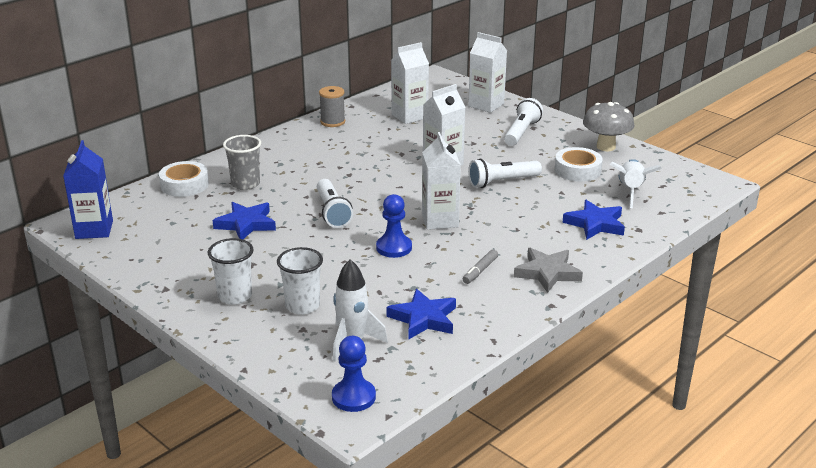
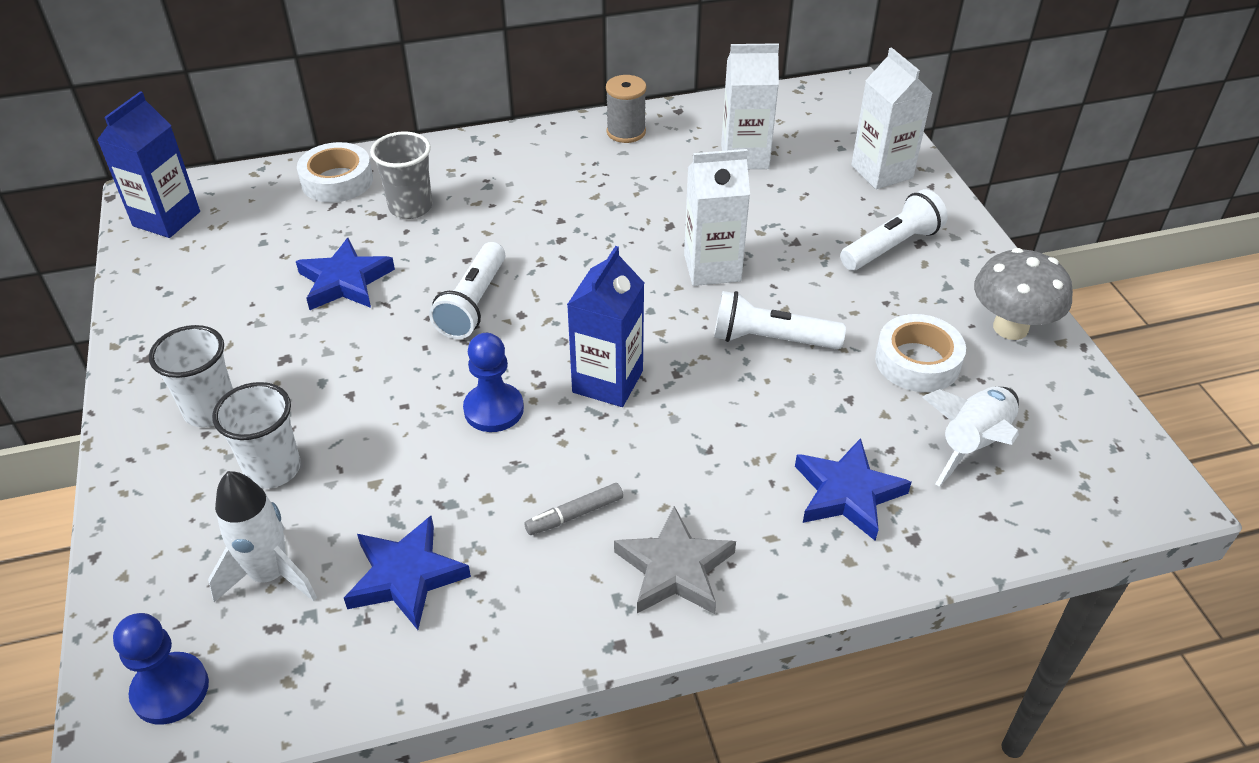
camera: 30 degrees right, 15 degrees up
(440, 220) = (607, 381): white carton -> blue carton

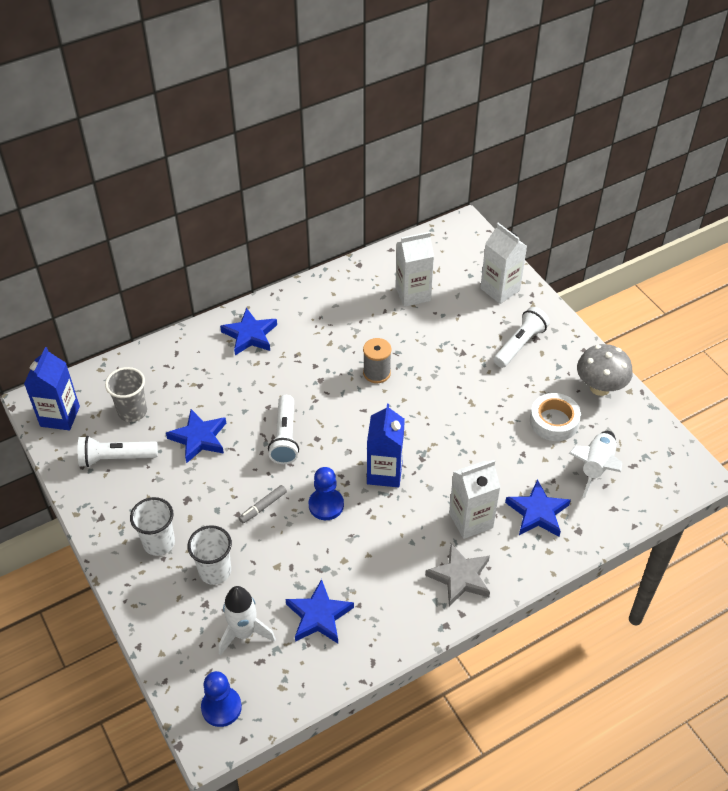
camera: 15 degrees left, 5 degrees up
(337, 181) = (159, 364): white tape -> none
(410, 207) = (216, 375): grey cup -> grey cup (132, 412)
(483, 167) = (250, 335): none -> blue star
(574, 515) = (396, 559): grey marker -> grey marker (263, 507)
(626, 132) = (331, 289): grey spool -> grey spool (376, 373)
(712, 268) = (419, 382): white carton -> white carton (471, 520)
(771, 339) = (468, 424): white flashlight -> white flashlight (116, 458)

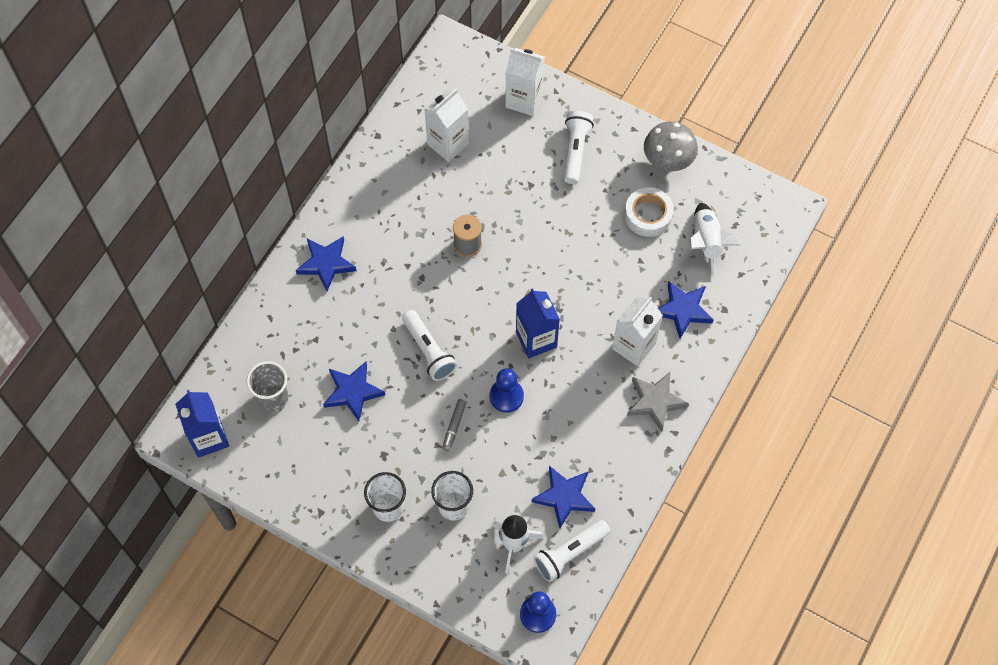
camera: 30 degrees left, 15 degrees up
(116, 458) = (292, 450): white flashlight -> white flashlight (570, 553)

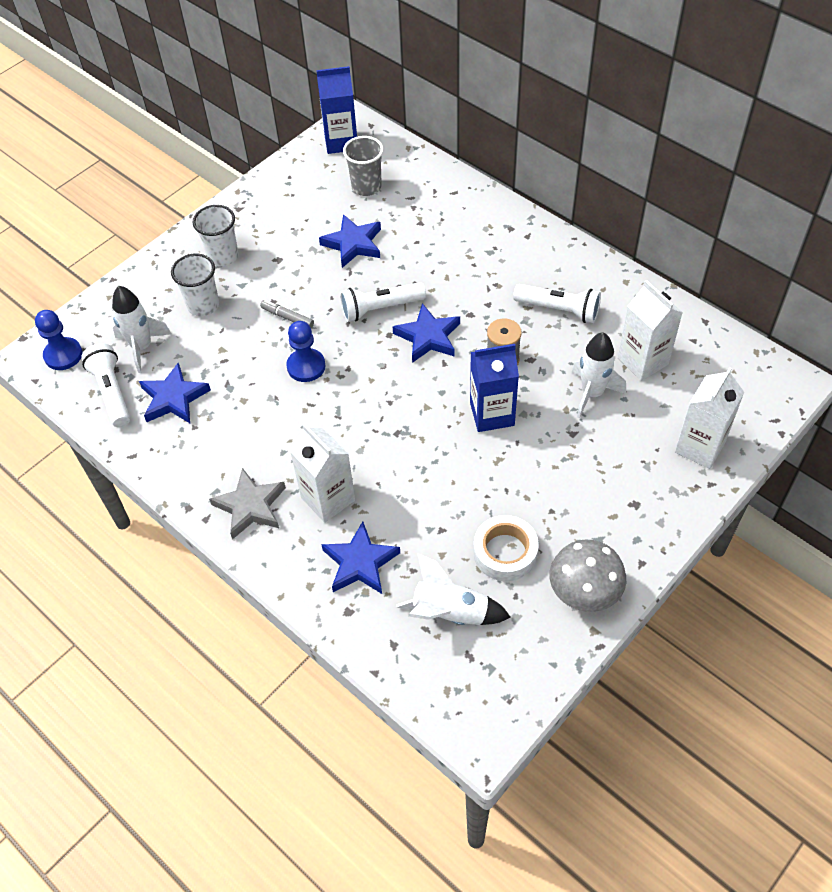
camera: 105 degrees right, 10 degrees down
(326, 264) = (505, 239): blue star -> blue star (428, 337)
(488, 176) = (592, 393): none -> white rocket
(536, 339) = (365, 404): blue carton -> blue carton (492, 414)
(575, 151) = (615, 489): white flashlight -> white flashlight (559, 310)

